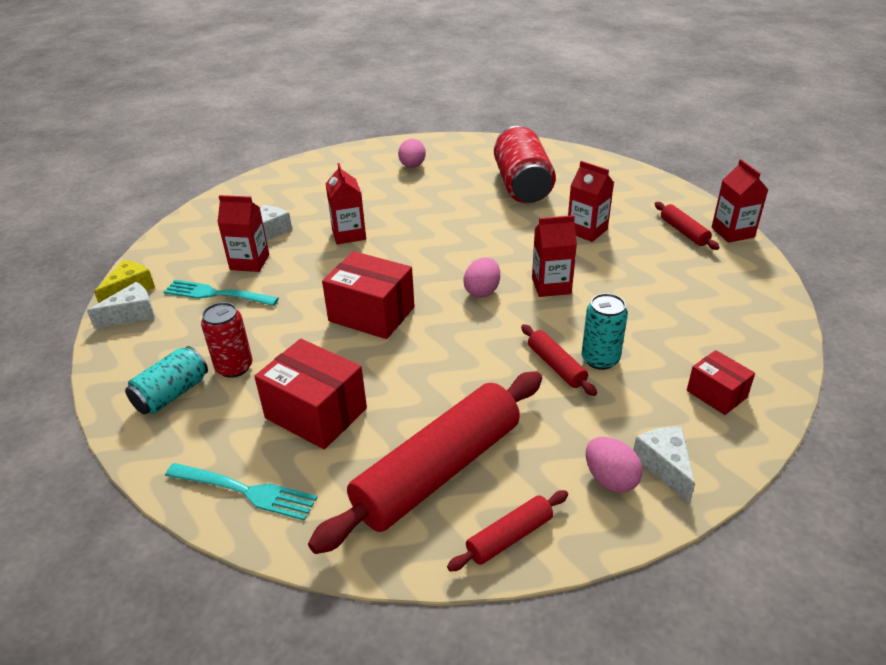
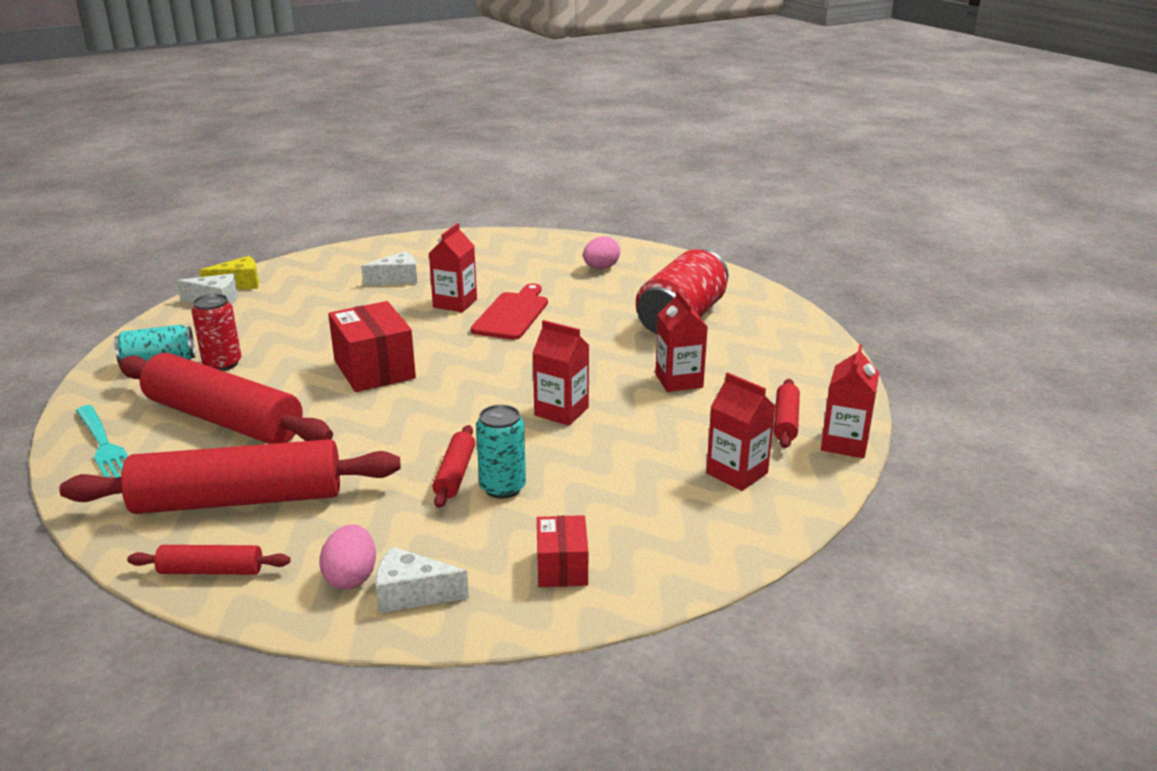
camera: 35 degrees right, 10 degrees down
(216, 294) = (289, 309): turquoise fork -> none
(249, 262) = (347, 296): red carton -> red carton (737, 473)
(316, 413) = (224, 419): red box -> red rolling pin
(405, 226) = (512, 314): none -> red cutting board
(482, 291) = (492, 390): pink egg -> none
(664, 466) = (412, 594): white cheese -> white cheese turned 105 degrees counterclockwise

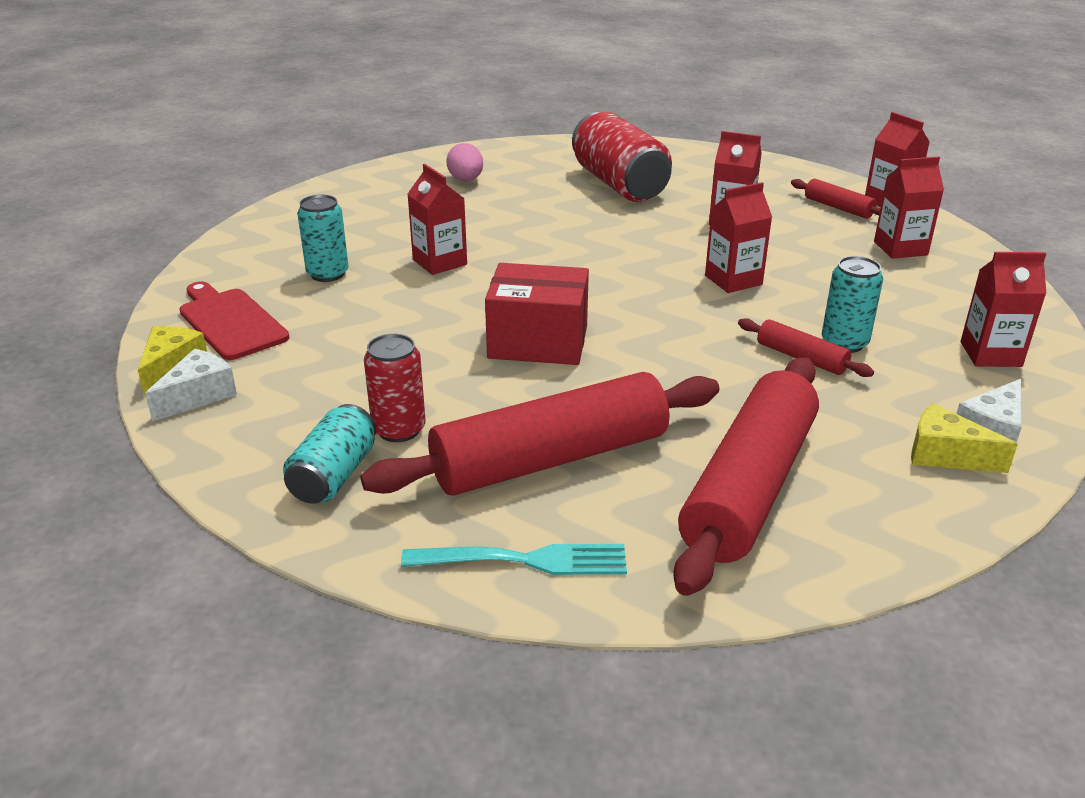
camera: 55 degrees left, 5 degrees up
(211, 570) = (882, 534): red rolling pin -> none
(351, 577) = (945, 455): pink egg -> yellow cheese
(397, 279) = (327, 274): white cheese -> turquoise can
(512, 314) = (507, 244): red cutting board -> red cutting board (230, 322)
(562, 567) = (990, 354): red box -> red carton

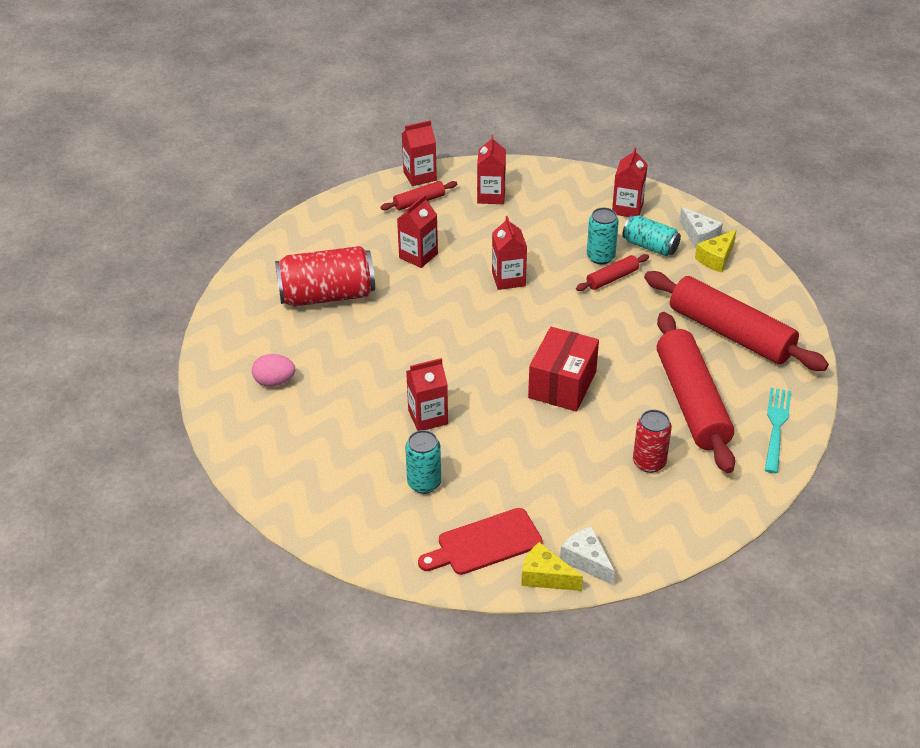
camera: 75 degrees left, 10 degrees up
(334, 475) = (690, 496): turquoise can -> turquoise can (650, 246)

